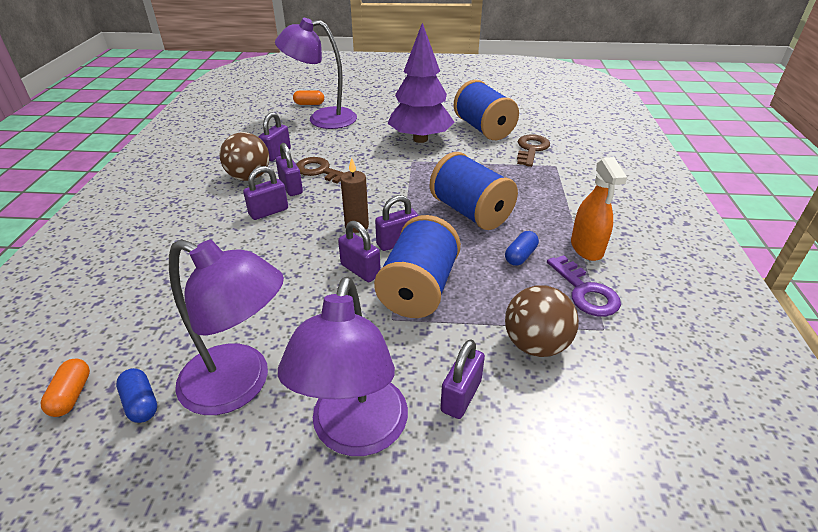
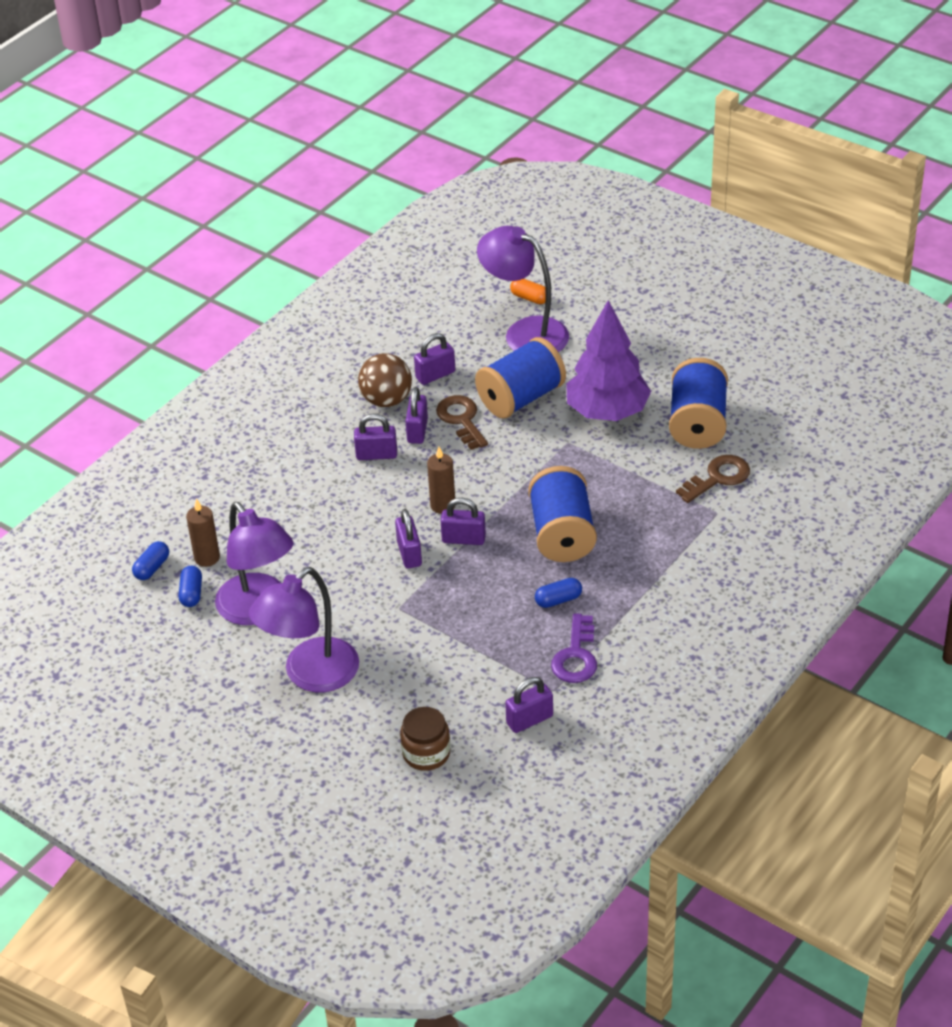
camera: 35 degrees right, 5 degrees up
(71, 395) = (152, 568): orange capsule -> blue capsule
(142, 355) = (207, 558): none -> brown candle
(418, 289) = (441, 592): blue spool -> blue spool (521, 398)
(461, 396) = (397, 685): purple padlock -> purple padlock (529, 720)
(535, 344) = (487, 677): brown ball -> none
(567, 461) = (426, 753): none -> brown jar
(586, 248) = (628, 619): orange spray bottle -> none

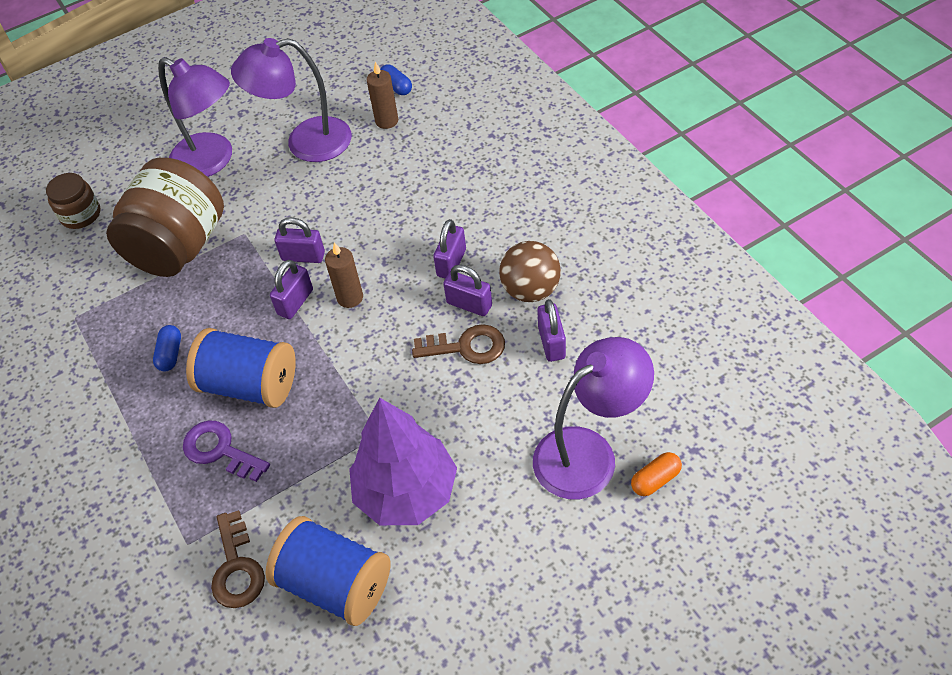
camera: 115 degrees right, 10 degrees up
(191, 593) = (351, 106): blue capsule -> none
(310, 675) = (212, 161): purple lamp -> purple lamp turned 150 degrees clockwise
(435, 650) = (179, 246): none -> brown jar
(521, 398) = (473, 412): blue spool -> none
(529, 720) = (58, 291): purple padlock -> none
(576, 656) = (98, 346): purple key -> purple key (220, 450)

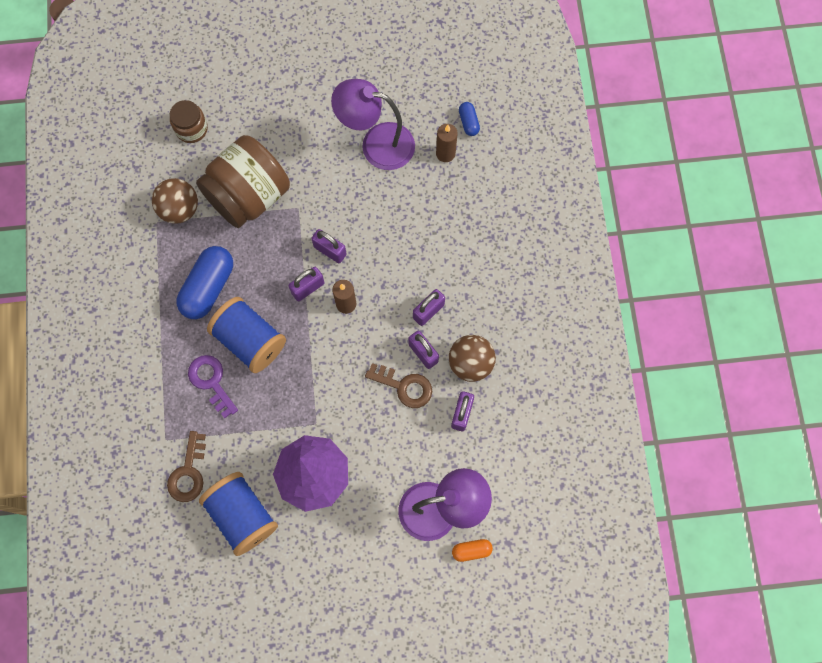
camera: 20 degrees right, 20 degrees up
(99, 293) = (180, 209): none -> brown ball
(170, 354) = (208, 287): blue capsule -> blue capsule, size x2.07
(212, 161) = (302, 126): purple lamp -> none

